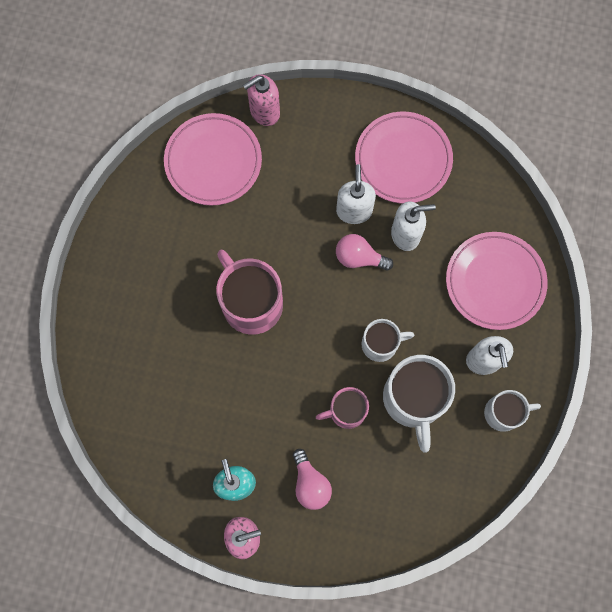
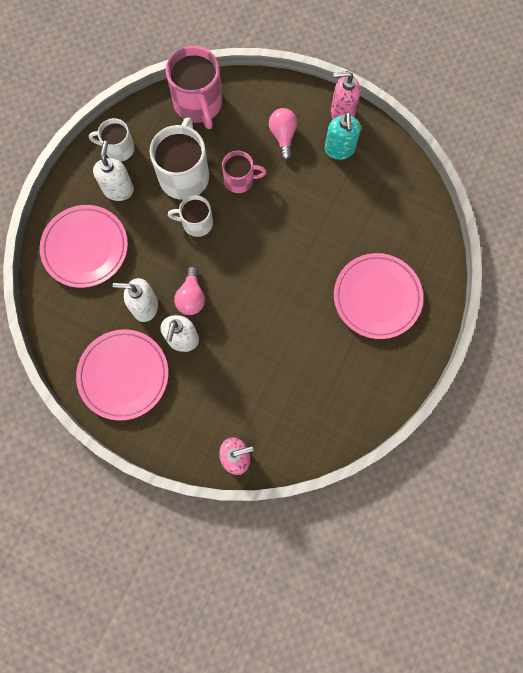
camera: 165 degrees left, 0 degrees up
(213, 161) = (296, 419): pink plate -> pink plate (377, 297)
(251, 303) = (294, 283): pink mug -> pink mug (198, 104)
(359, 258) = (191, 297): pink light bulb -> pink light bulb turned 60 degrees clockwise

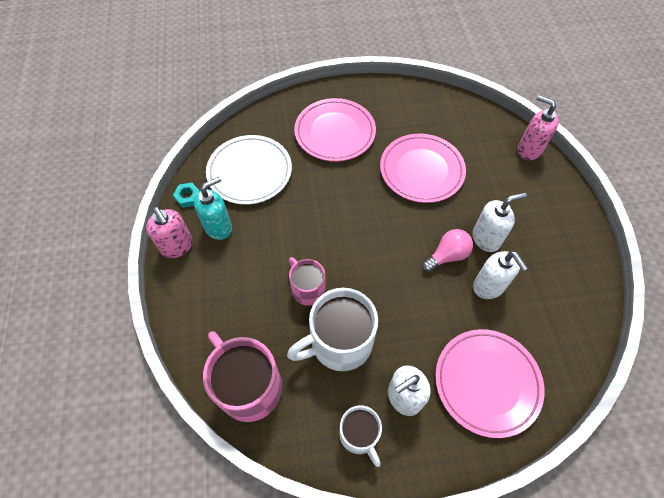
camera: 125 degrees left, 15 degrees down
(123, 375) = (555, 262): pink plate -> pink plate (421, 171)
(196, 223) = (379, 298): white mug -> none
(198, 104) = (248, 386): pink mug -> pink mug turned 75 degrees counterclockwise
(283, 136) = (235, 281): pink light bulb -> none
(379, 201) = (250, 172): none -> white plate
(385, 143) = (188, 197): none -> turquoise nut

